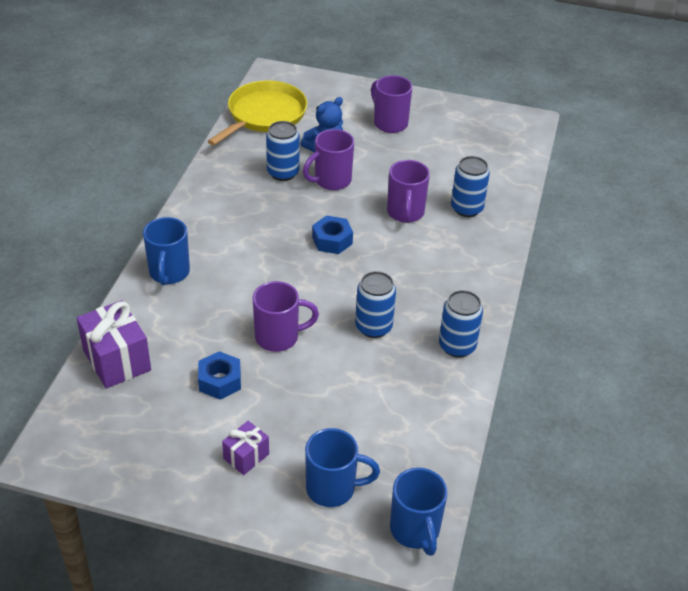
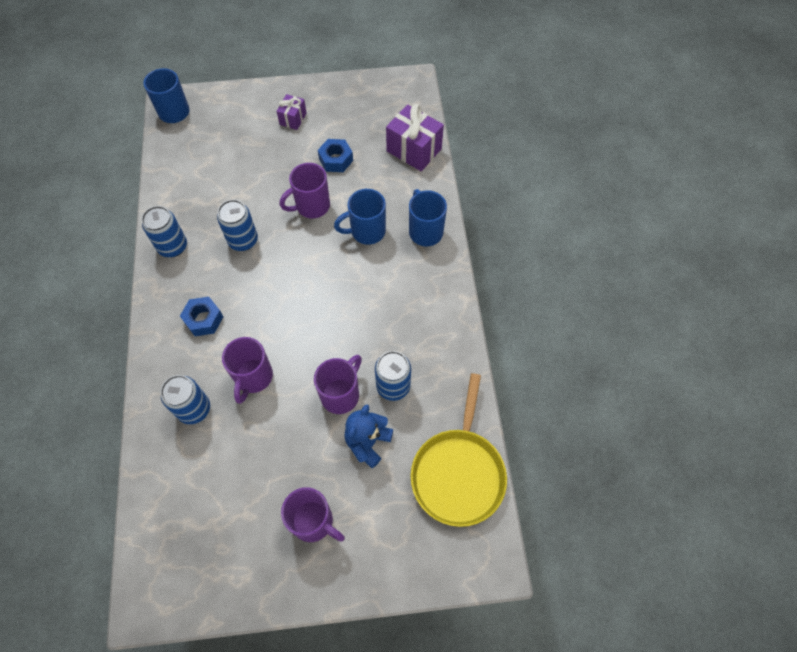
camera: 160 degrees right, 20 degrees up
(332, 240) = (309, 316): blue nut -> blue nut (204, 319)
(333, 488) = (231, 118): blue mug -> blue mug (366, 231)
(405, 213) = (253, 378): purple mug -> purple mug turned 150 degrees counterclockwise

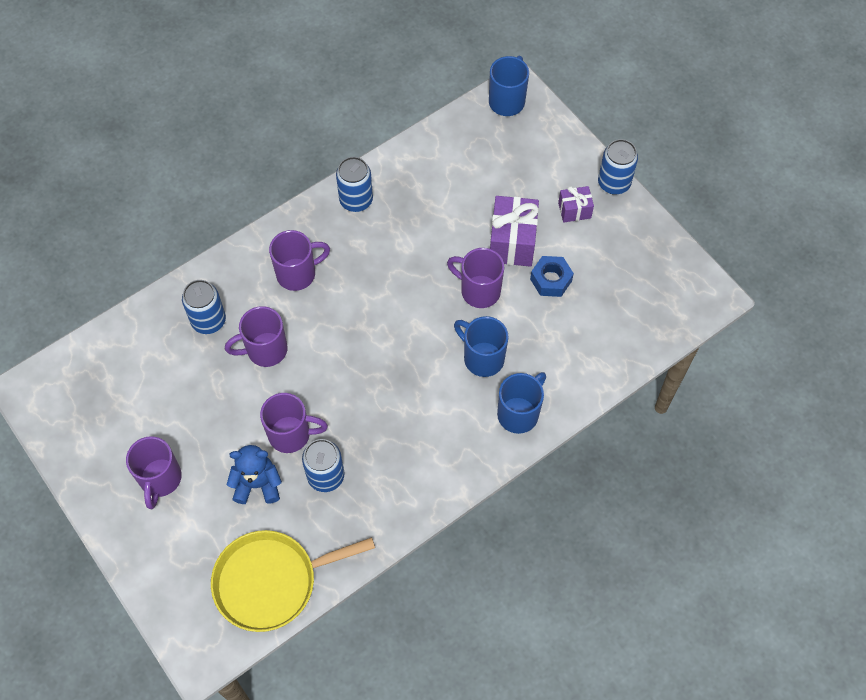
camera: 60 degrees right, 0 degrees up
(204, 319) = (298, 273): blue nut -> purple mug
(243, 240) = (400, 254): blue can -> blue can (614, 183)
(414, 150) = (616, 347): purple gift -> purple gift (512, 242)

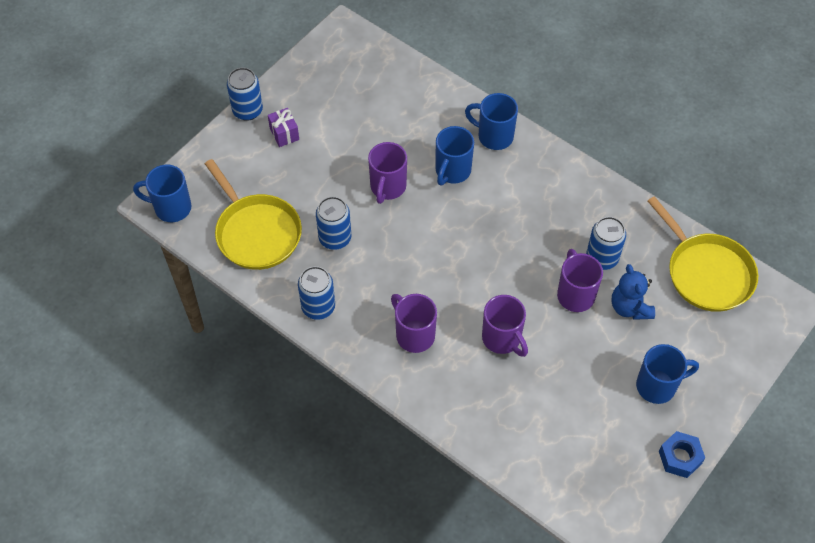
camera: 105 degrees left, 5 degrees down
(160, 479) = (658, 386): purple mug -> blue mug
(208, 321) = (488, 397): blue can -> blue can (335, 238)
(457, 165) = (256, 232): none -> yellow pan
(512, 242) = (330, 173): purple gift -> none
(551, 280) = (361, 138): blue nut -> blue nut (680, 457)

